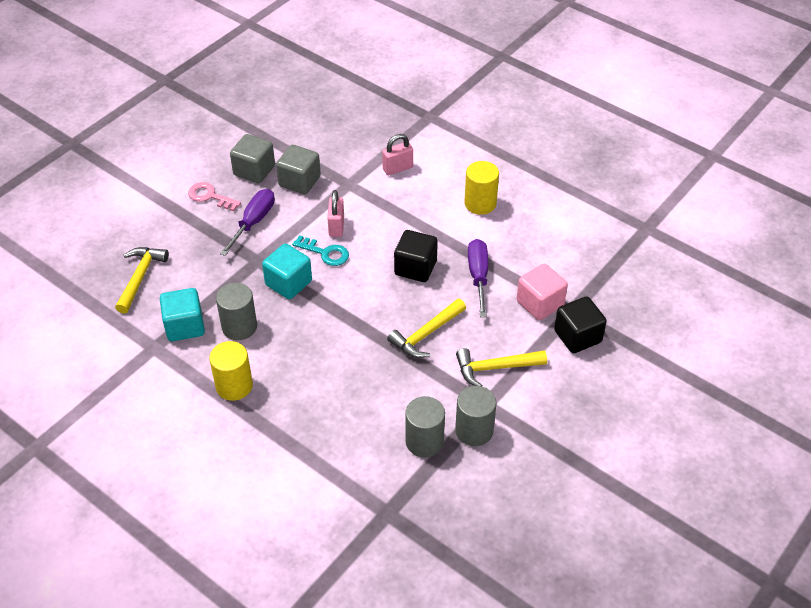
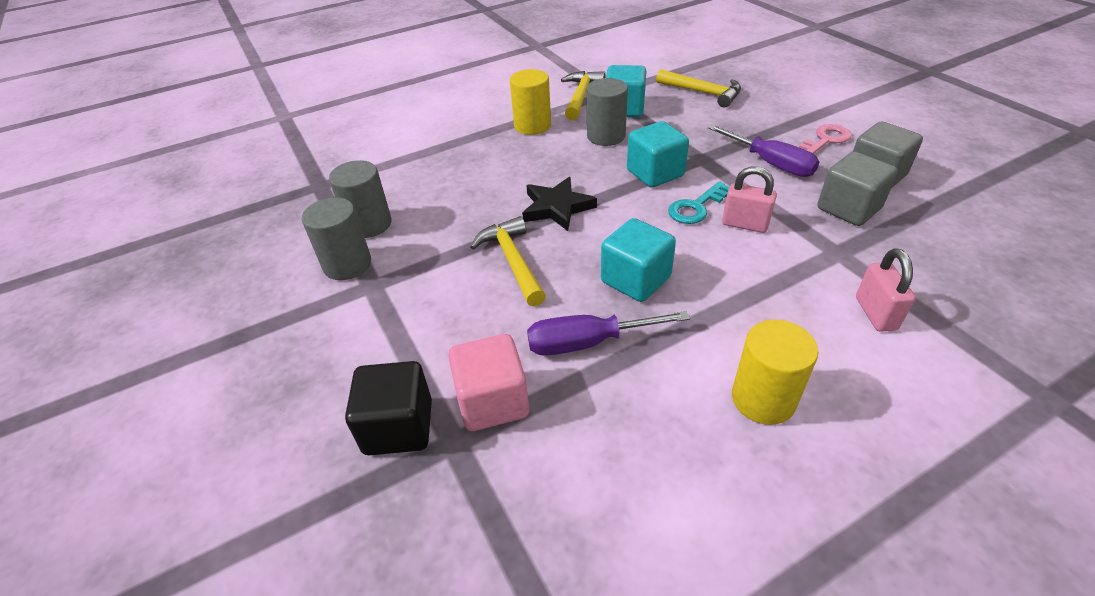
camera: 115 degrees right, 5 degrees down
(355, 329) = (557, 207): none -> black star
(415, 268) = (635, 279): black cube -> turquoise cube
(478, 276) = (588, 342): purple screwdriver -> purple screwdriver turned 150 degrees clockwise
(495, 368) = (415, 310): yellow hammer -> yellow hammer (581, 96)

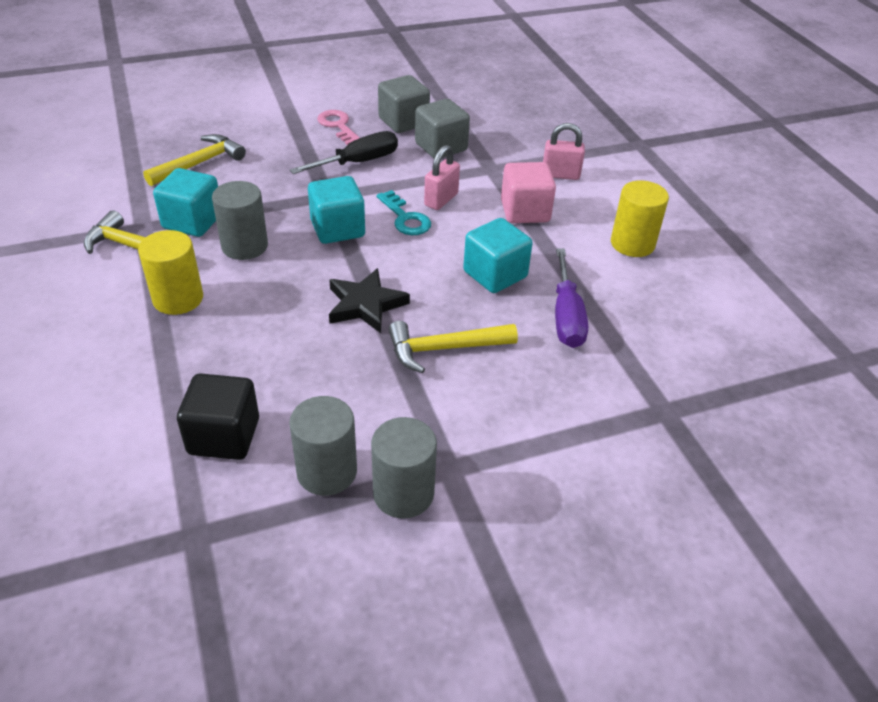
camera: 85 degrees left, 0 degrees up
(398, 427) = (649, 447): black cube -> black cube (224, 436)
(493, 401) = (625, 382): pink cube -> pink cube (525, 211)
(770, 163) = (358, 162): purple screwdriver -> black screwdriver

